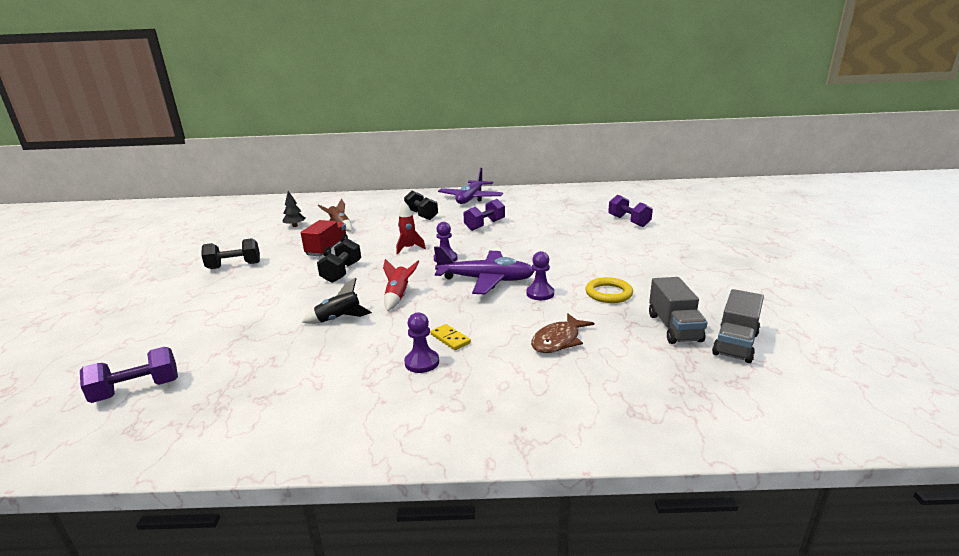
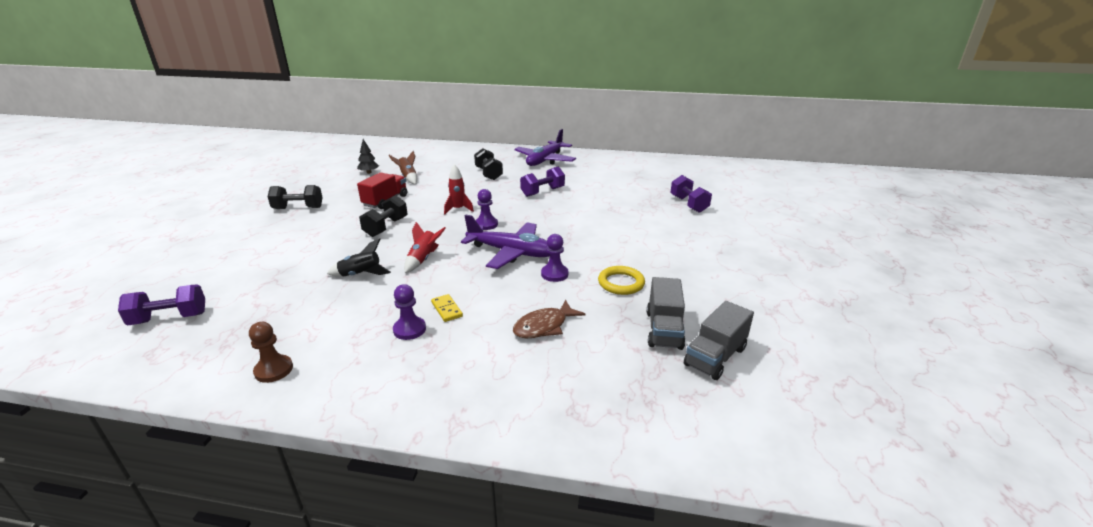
camera: 10 degrees right, 5 degrees up
(291, 423) = (274, 370): none -> brown pawn

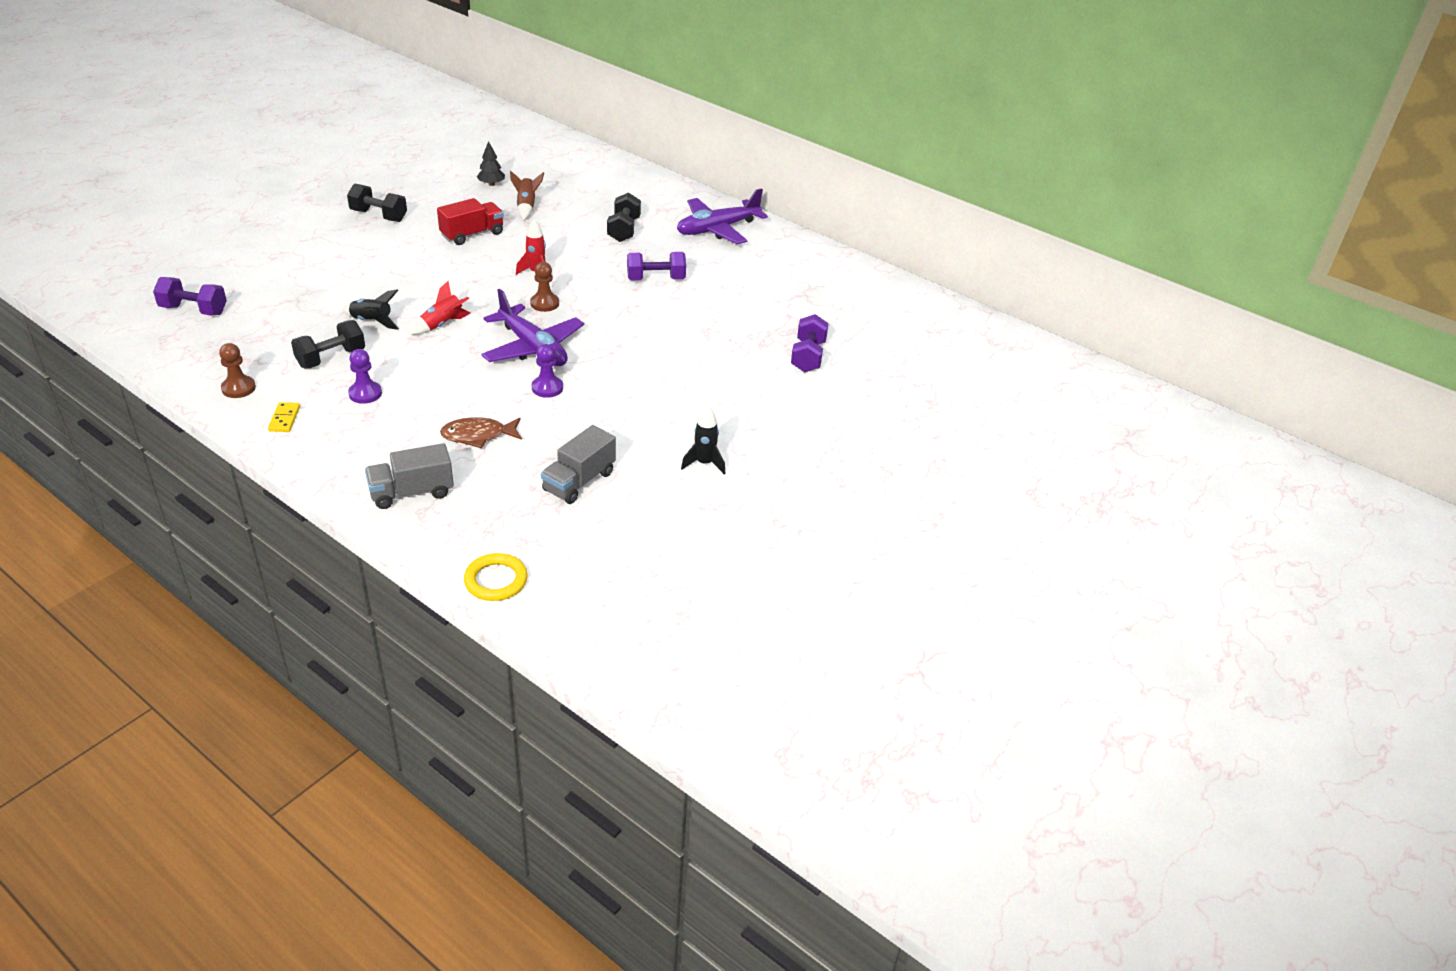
camera: 25 degrees right, 10 degrees up
(386, 227) = (442, 272): black dumbbell -> black dumbbell (331, 358)
(446, 309) = (412, 386): yellow domino -> yellow domino (284, 419)
(486, 224) = (544, 303): purple pawn -> brown pawn
(621, 283) = (599, 422): yellow ring -> yellow ring (496, 580)
(715, 356) = (591, 522): grey truck -> grey truck (412, 492)
(725, 283) = (704, 463): none -> black rocket

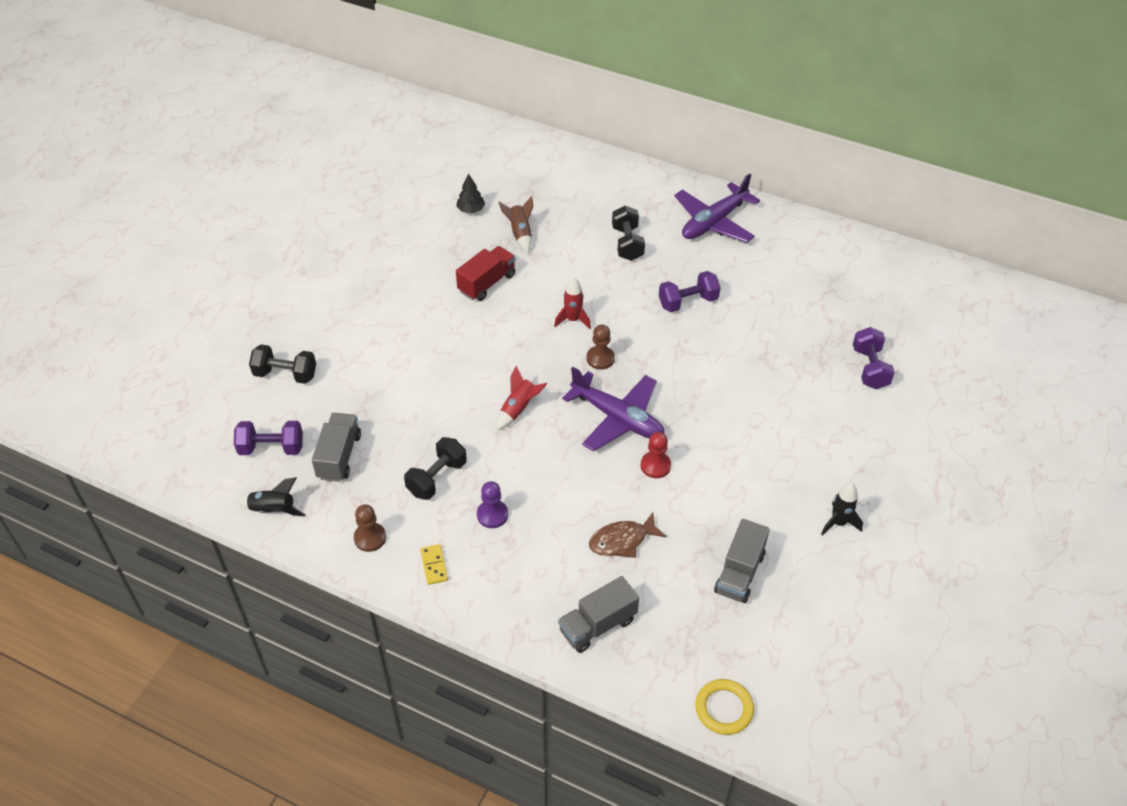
camera: 10 degrees left, 10 degrees up
(251, 327) = (339, 456): none -> grey truck
(372, 322) = (450, 421): black rocket -> black rocket (273, 510)
(379, 216) = (383, 279): black dumbbell -> black dumbbell (285, 374)
(547, 388) = (655, 466): purple pawn -> red pawn

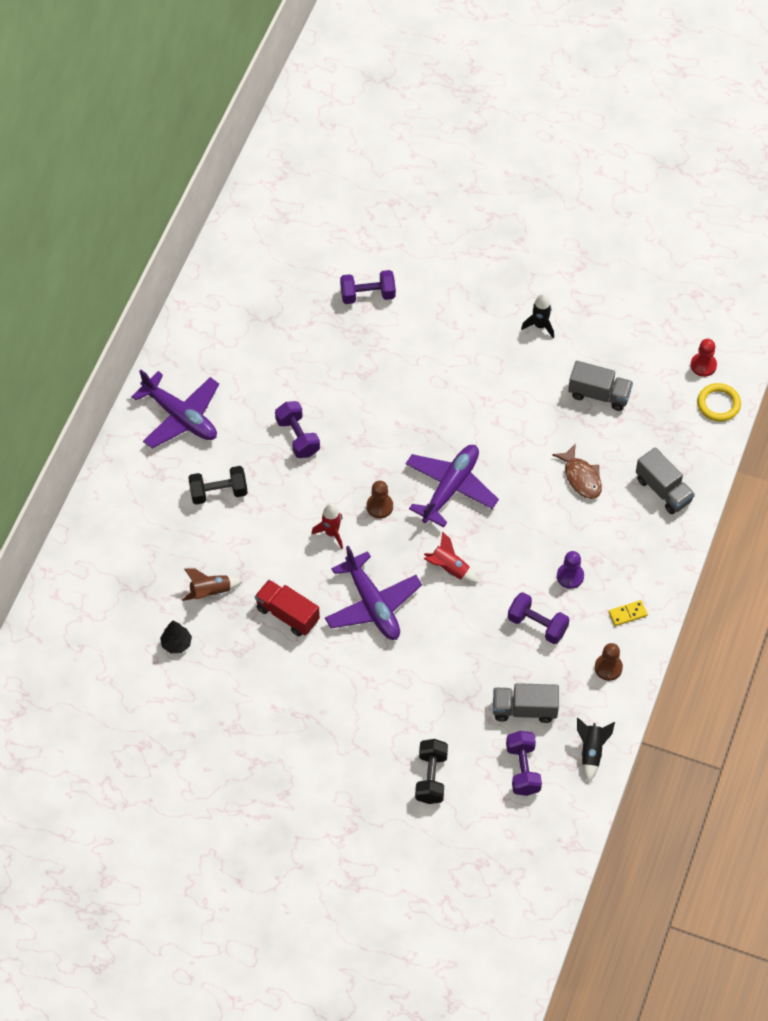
camera: 95 degrees left, 10 degrees up
(437, 478) = (537, 625): black dumbbell -> purple dumbbell
(486, 345) = (372, 604): none -> purple plane
(655, 466) = (500, 456): red pawn -> red pawn (703, 365)

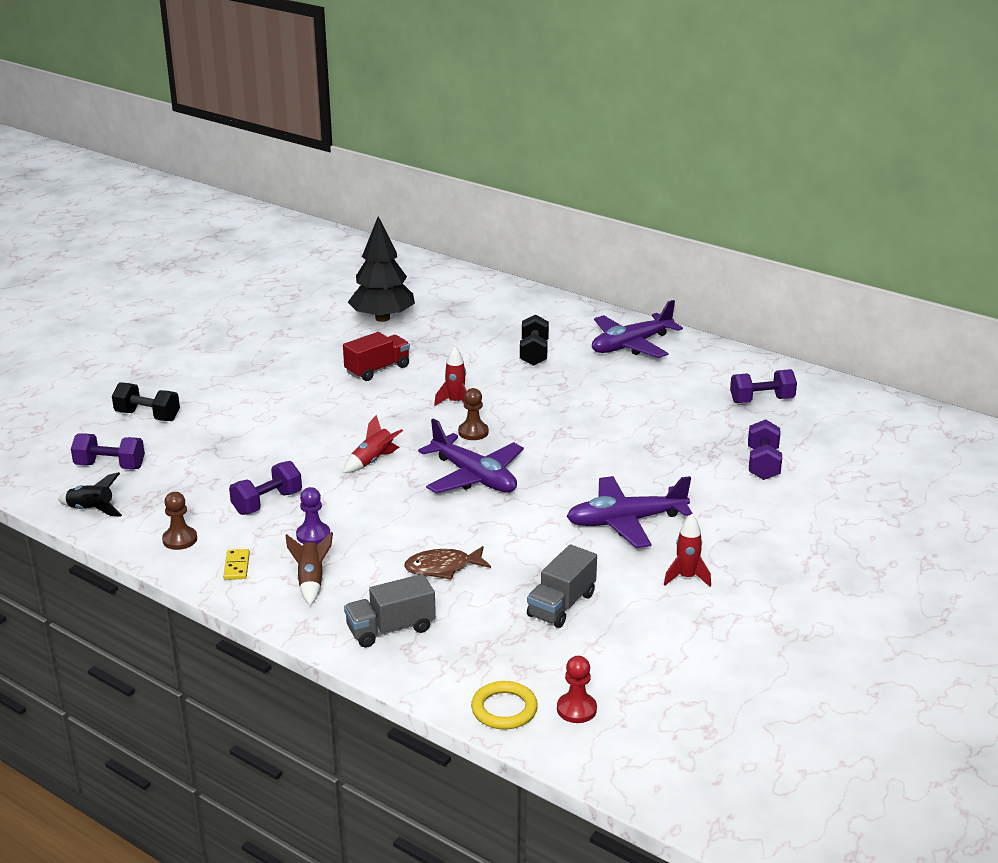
camera: 105 degrees right, 30 degrees down
(176, 643) = (382, 318): black tree -> black tree, size x2.24
(210, 592) = (426, 338): brown rocket -> brown rocket (311, 581)
(298, 437) = (582, 399): purple dumbbell -> purple dumbbell (761, 400)
(372, 604) = (359, 412): purple plane -> purple plane (626, 521)
(524, 709) = (175, 478): grey truck -> none
(540, 326) = (686, 577): black rocket -> red rocket

